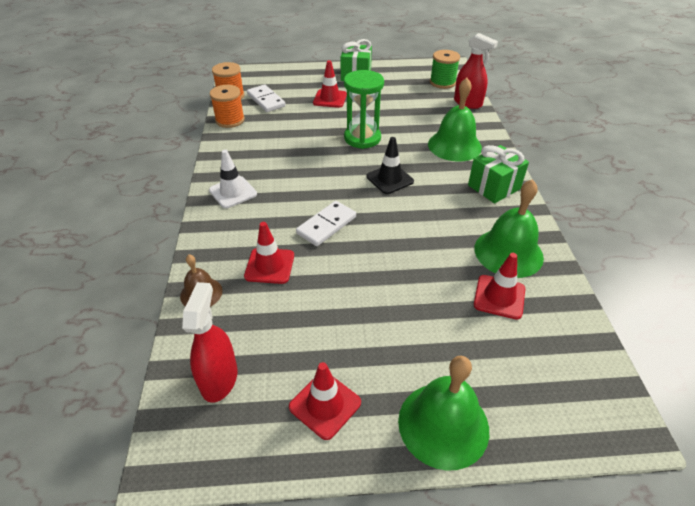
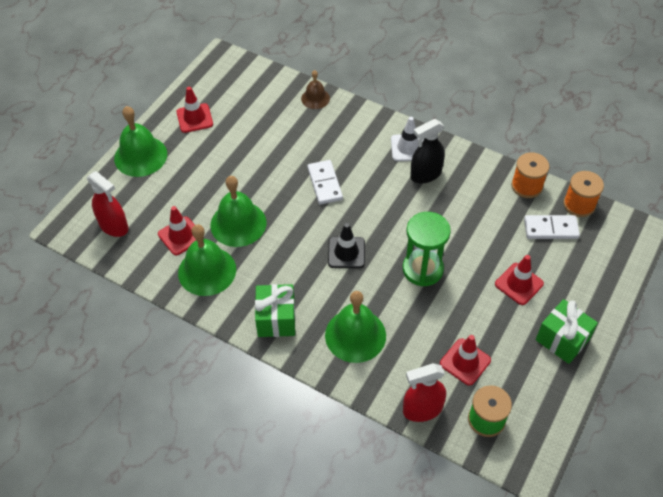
camera: 125 degrees right, 10 degrees up
(219, 379) = (247, 86): red spray bottle -> red spray bottle (114, 226)
(259, 170) = (425, 174): none -> black spray bottle
(269, 266) = (311, 137): red traffic cone -> red traffic cone (465, 362)
(435, 261) = (238, 223): none -> green bell

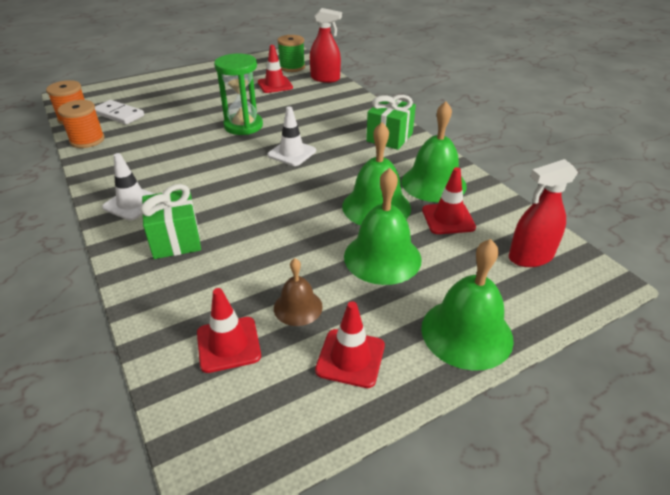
camera: 150 degrees left, 15 degrees down
(114, 226) = (530, 257): red spray bottle -> red spray bottle turned 90 degrees counterclockwise
(315, 98) = (153, 305): brown bell -> brown bell (298, 307)
(324, 184) = (254, 206): white domino -> none
(346, 252) = (292, 153): black traffic cone -> white traffic cone
(355, 335) = (334, 113): green bell -> green bell (382, 257)
(425, 174) = (151, 177): black spray bottle -> none
(519, 284) = (189, 100): red traffic cone -> red traffic cone (228, 344)
(562, 340) = (203, 76): green gift -> green gift (176, 239)

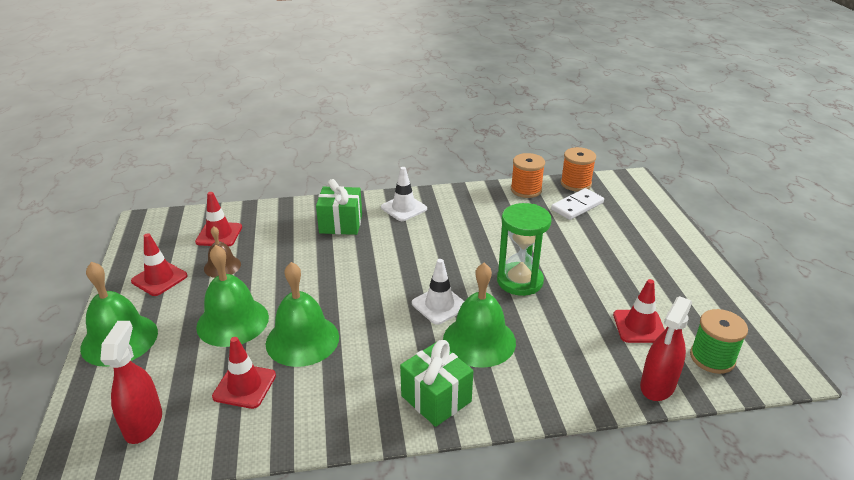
camera: 110 degrees right, 5 degrees down
(433, 183) = (310, 401): green bell -> green bell (479, 340)

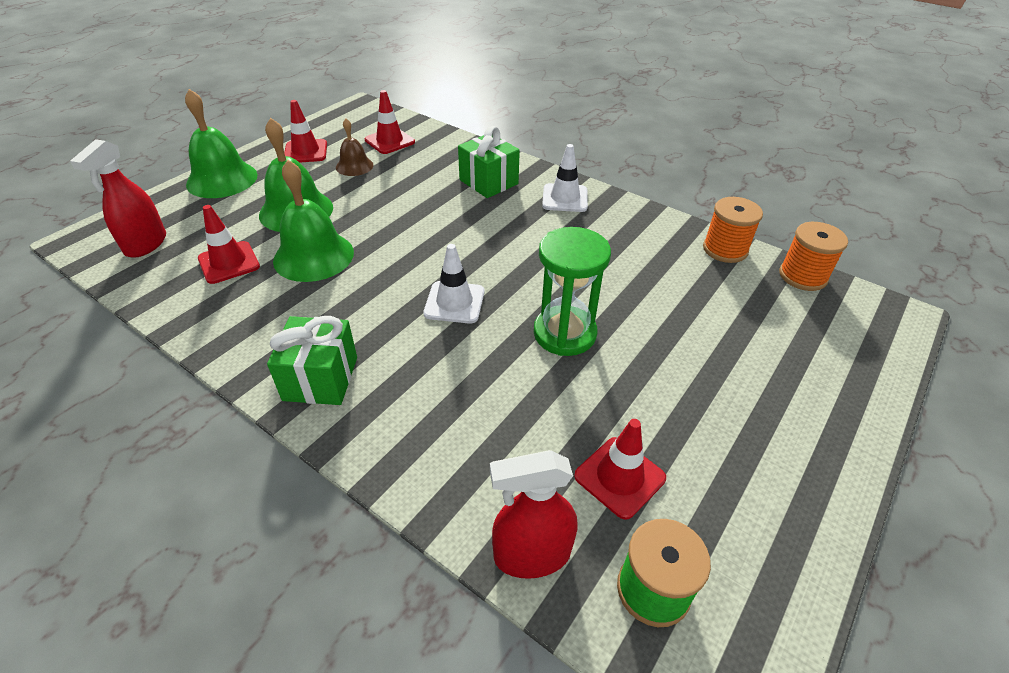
camera: 45 degrees right, 10 degrees up
(143, 423) = (146, 244): red spray bottle -> red spray bottle turned 150 degrees clockwise
(479, 340) = (435, 359): green bell -> none
(577, 206) = (762, 301): white domino -> none

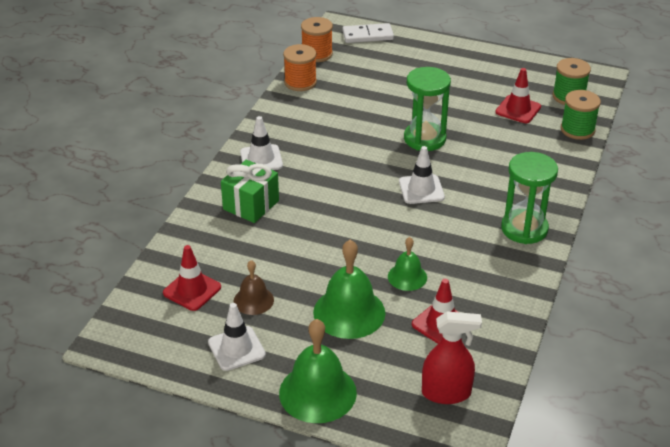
camera: 105 degrees left, 5 degrees down
(305, 152) = (236, 348): red traffic cone -> white traffic cone
(313, 256) = (407, 277): green bell -> green bell, size x0.57
(320, 378) = (524, 229): green gift -> green hourglass
(531, 555) = (577, 130): red spray bottle -> green spool
(870, 339) = (367, 35): none -> white domino

